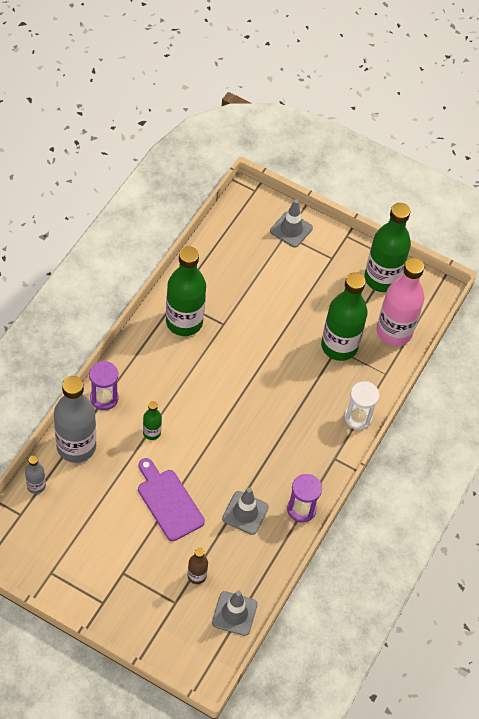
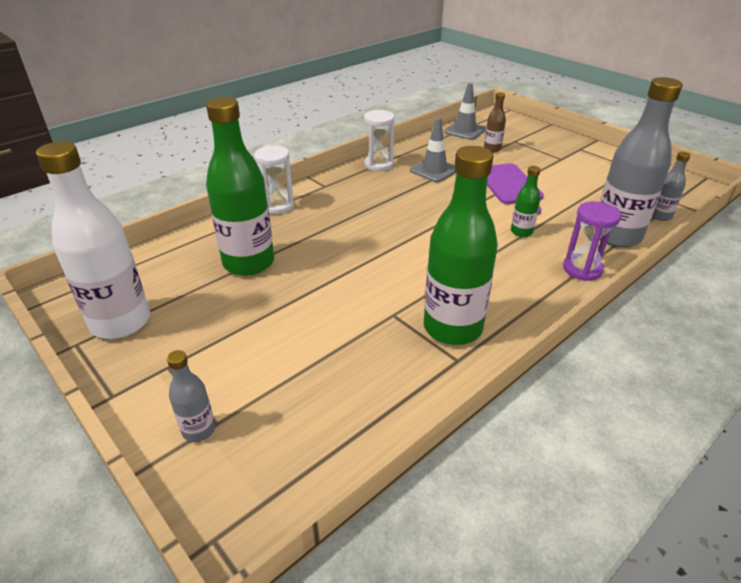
camera: 155 degrees left, 20 degrees down
(291, 229) = (199, 430): grey traffic cone -> grey bottle
(301, 509) = (378, 165): purple hourglass -> white hourglass
(381, 279) = (121, 322): green bottle -> white bottle
(394, 332) = (166, 263): pink bottle -> none

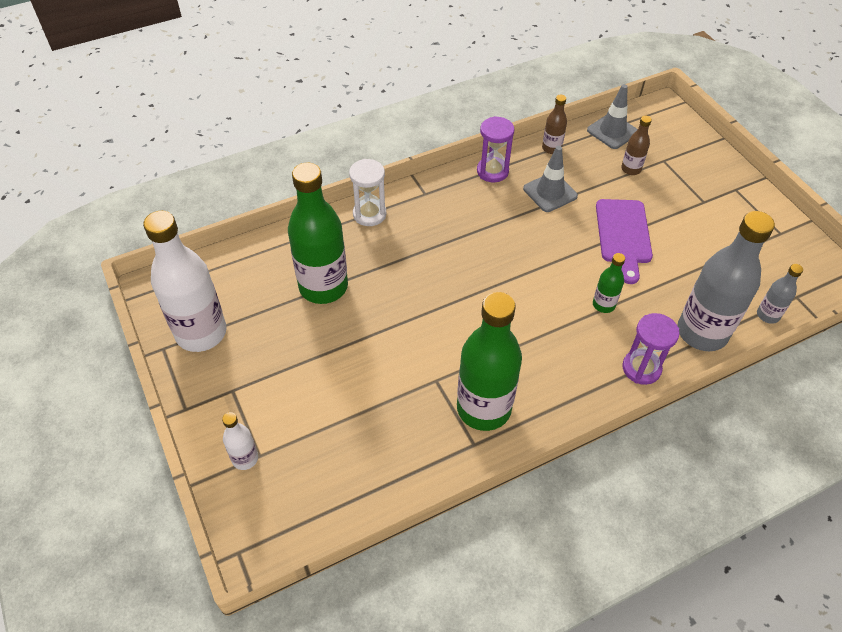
camera: 15 degrees right, 15 degrees up
(199, 430) = (245, 458): grey bottle -> white bottle
(378, 165) = (492, 171): white hourglass -> purple hourglass
(421, 146) = (551, 148): none -> brown bottle

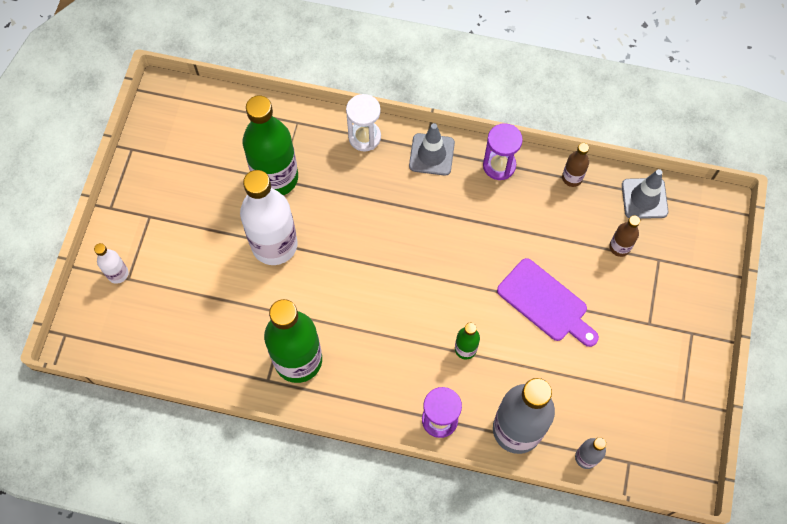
camera: 40 degrees right, 15 degrees up
(201, 333) = (164, 155): white bottle -> white bottle (274, 245)
(550, 192) = (526, 220): grey traffic cone -> grey traffic cone (431, 154)
(623, 235) = (545, 303): purple cutting board -> purple cutting board turned 90 degrees counterclockwise

